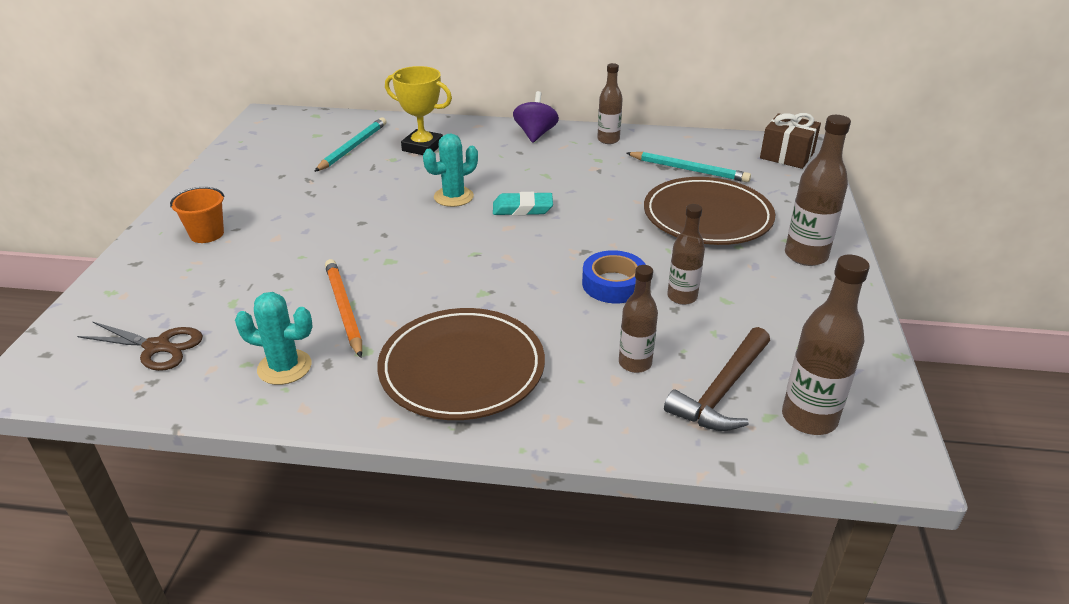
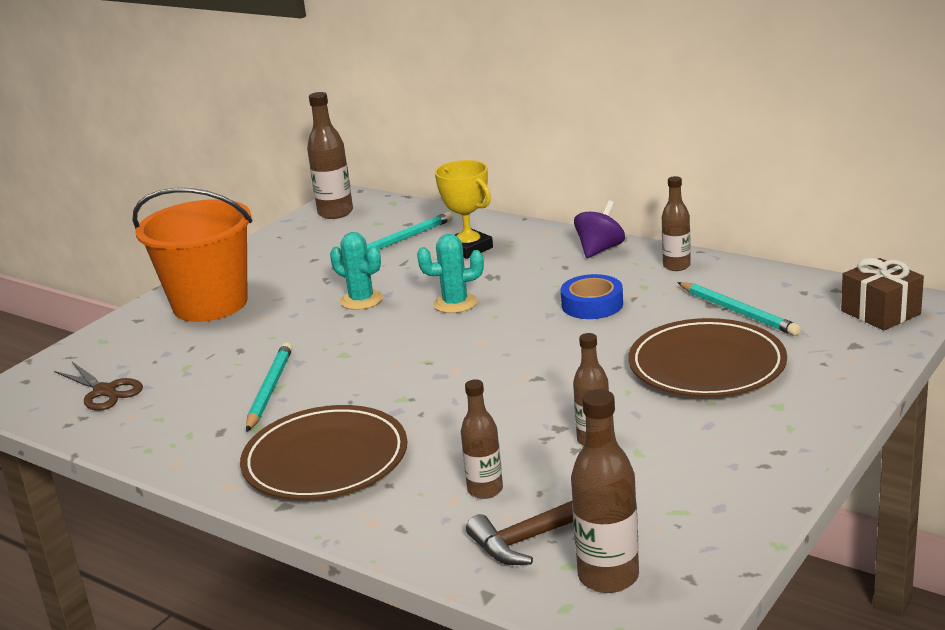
camera: 30 degrees right, 10 degrees down
(207, 234) = (210, 304): orange bucket -> orange bucket, size x2.31
(284, 367) = (185, 427): turquoise cactus -> turquoise cactus (361, 300)
(344, 309) = (270, 389): orange pencil -> turquoise pencil
(522, 208) = (513, 325): turquoise eraser -> none
(613, 284) = (535, 414): blue tape -> blue tape (592, 304)
(806, 256) = (779, 425): brown bottle -> brown bottle (335, 213)

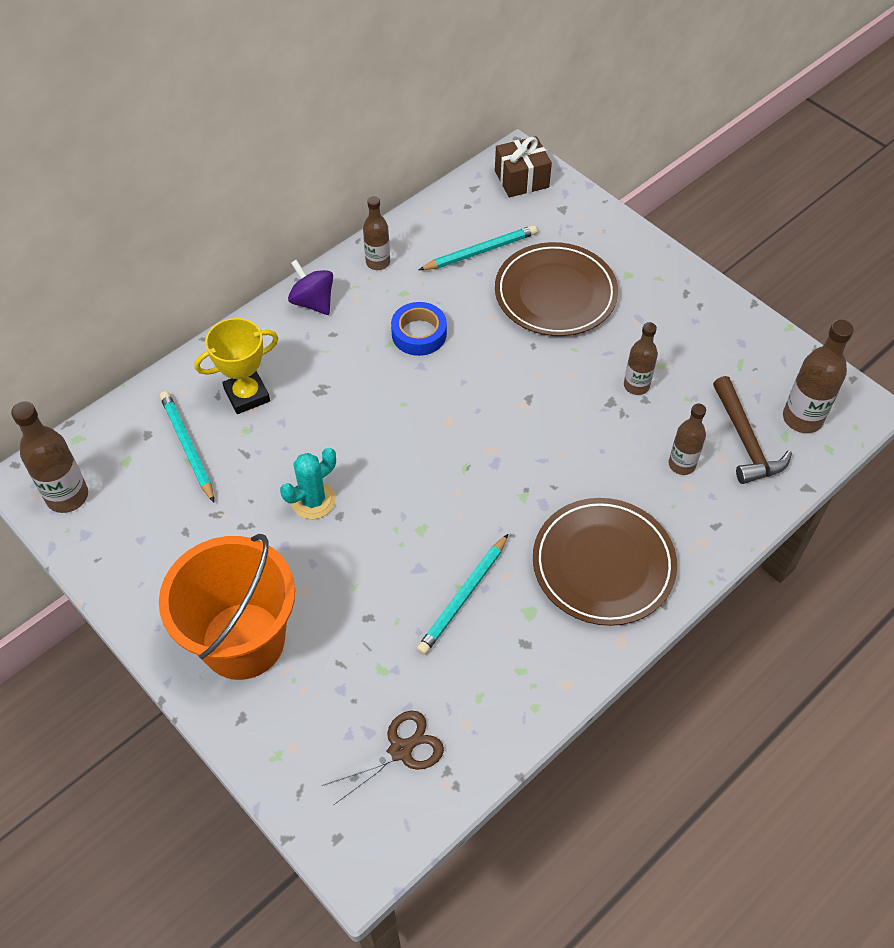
camera: 80 degrees left, 30 degrees up
(270, 389) = (463, 597): turquoise pencil -> turquoise pencil turned 75 degrees counterclockwise
(455, 303) = (363, 427): turquoise cactus -> none

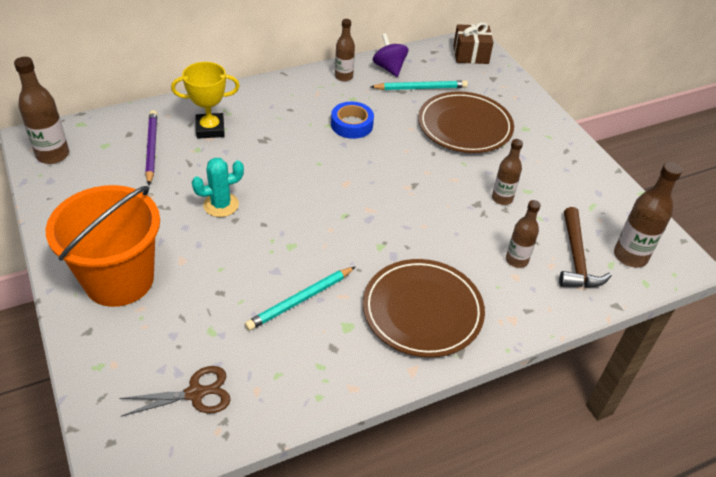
camera: 15 degrees right, 10 degrees down
(187, 447) = (151, 148): turquoise pencil -> purple pencil
(313, 302) = (286, 88): purple spinning top -> purple spinning top (389, 68)

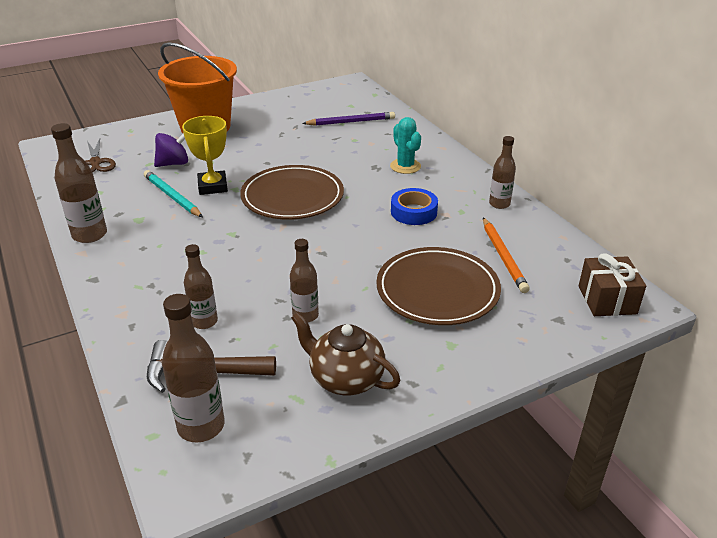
camera: 90 degrees right, 10 degrees down
(53, 155) = (335, 90): brown bottle -> brown bottle (89, 235)
(210, 129) = (383, 142): yellow trophy -> yellow trophy (213, 186)
(221, 205) = (284, 155): turquoise cactus -> turquoise cactus (405, 166)
(389, 68) = (534, 233): purple spinning top -> purple spinning top (174, 163)
(421, 88) = (503, 257): turquoise pencil -> orange pencil
(422, 310) = (146, 258): brown plate -> brown plate (292, 197)
(568, 181) = (345, 378): none -> brown teapot

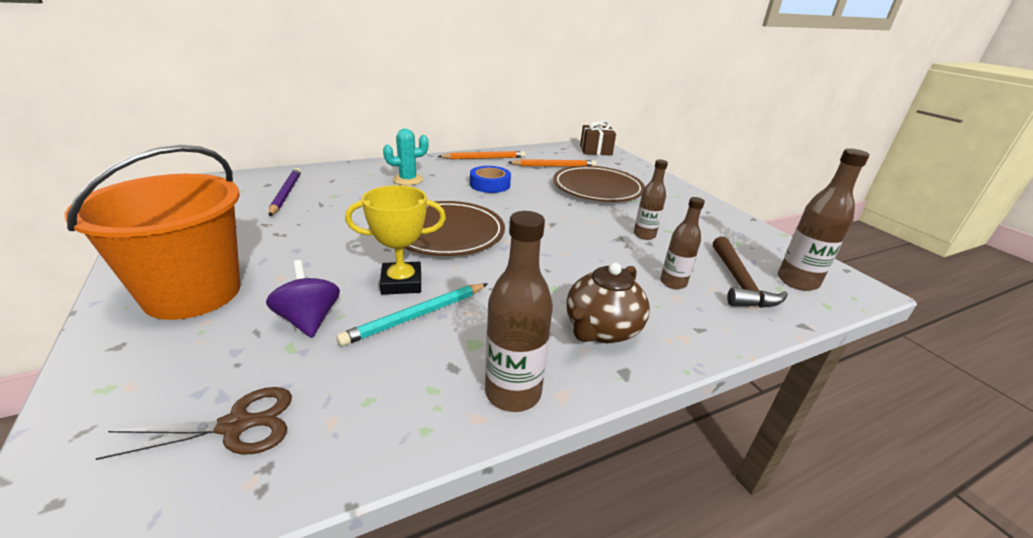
camera: 90 degrees left, 5 degrees down
(345, 378) = (707, 225): brown teapot -> brown teapot (601, 330)
(499, 204) = (484, 158): brown bottle -> orange pencil

